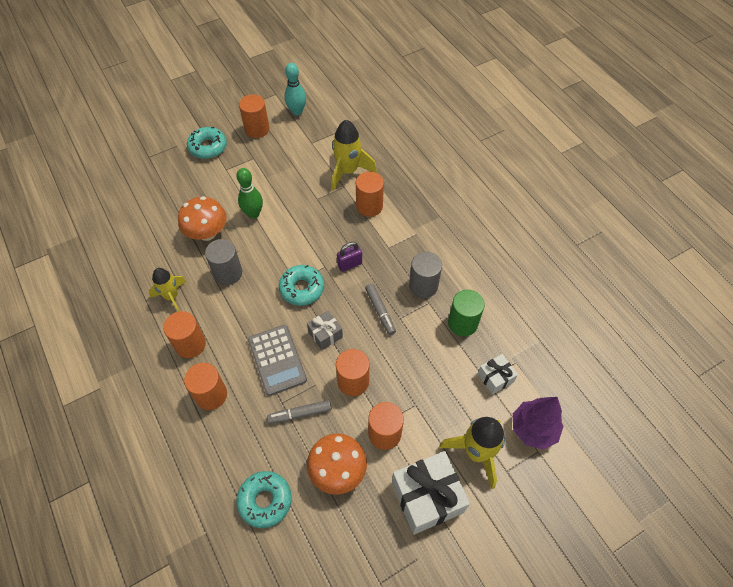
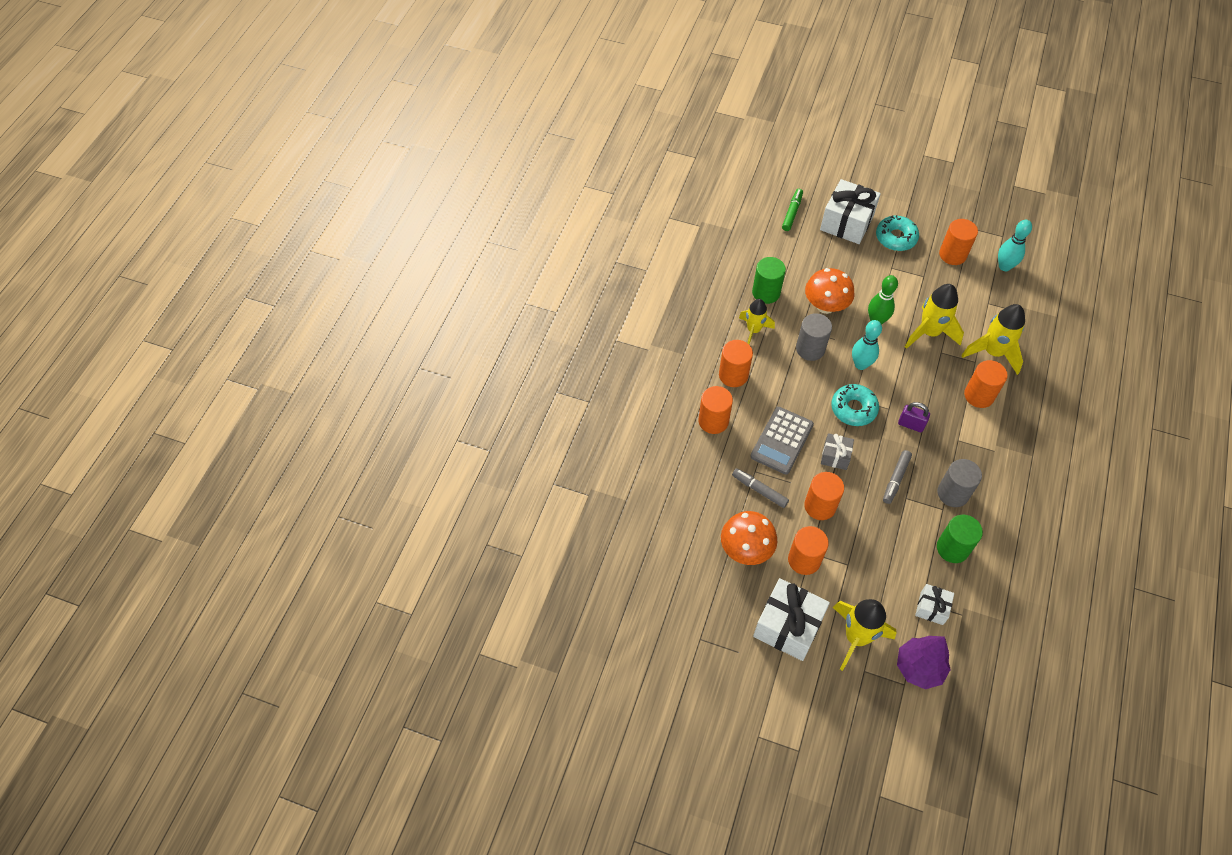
camera: 50 degrees right, 0 degrees up
(114, 187) = (792, 212): none -> green marker
(153, 260) = (766, 292): none -> green cylinder
(162, 163) = (846, 222): none -> white gift
(265, 501) = (680, 519): turquoise donut -> none
(274, 253) = (860, 364): none -> turquoise bowling pin
(296, 192) = (929, 333): none -> yellow rocket

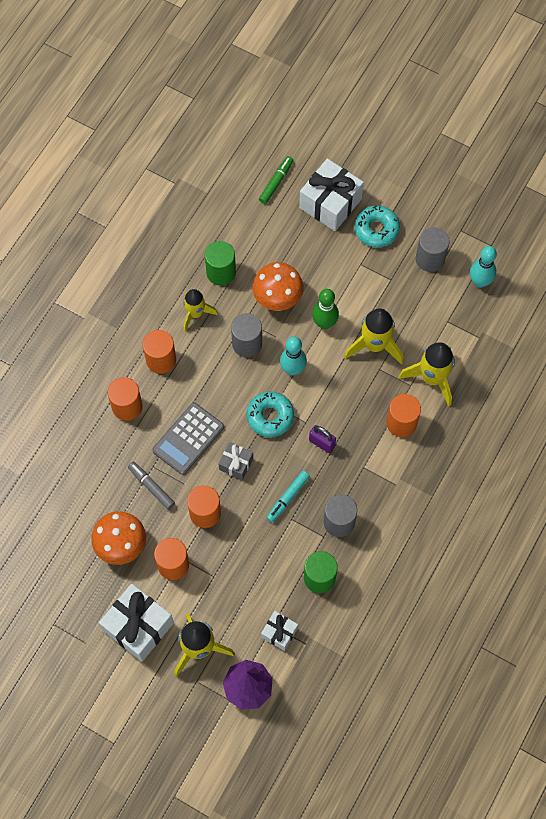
camera: 10 degrees right, 10 degrees up
(895, 479) = (288, 498): grey marker -> turquoise marker
(952, 254) = (430, 259): orange cylinder -> grey cylinder

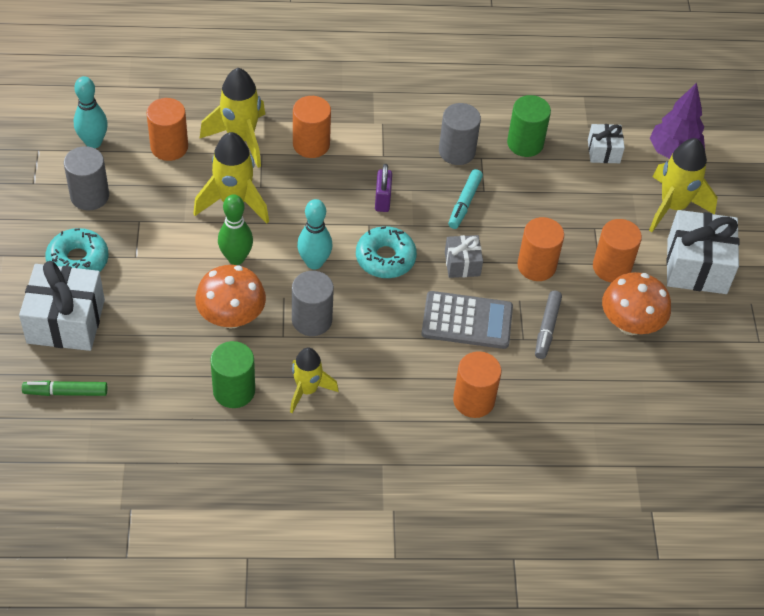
camera: 125 degrees left, 15 degrees down
(161, 360) = (391, 396): orange cylinder -> orange cylinder (169, 147)
(288, 498) = (464, 203): turquoise marker -> turquoise marker turned 105 degrees clockwise

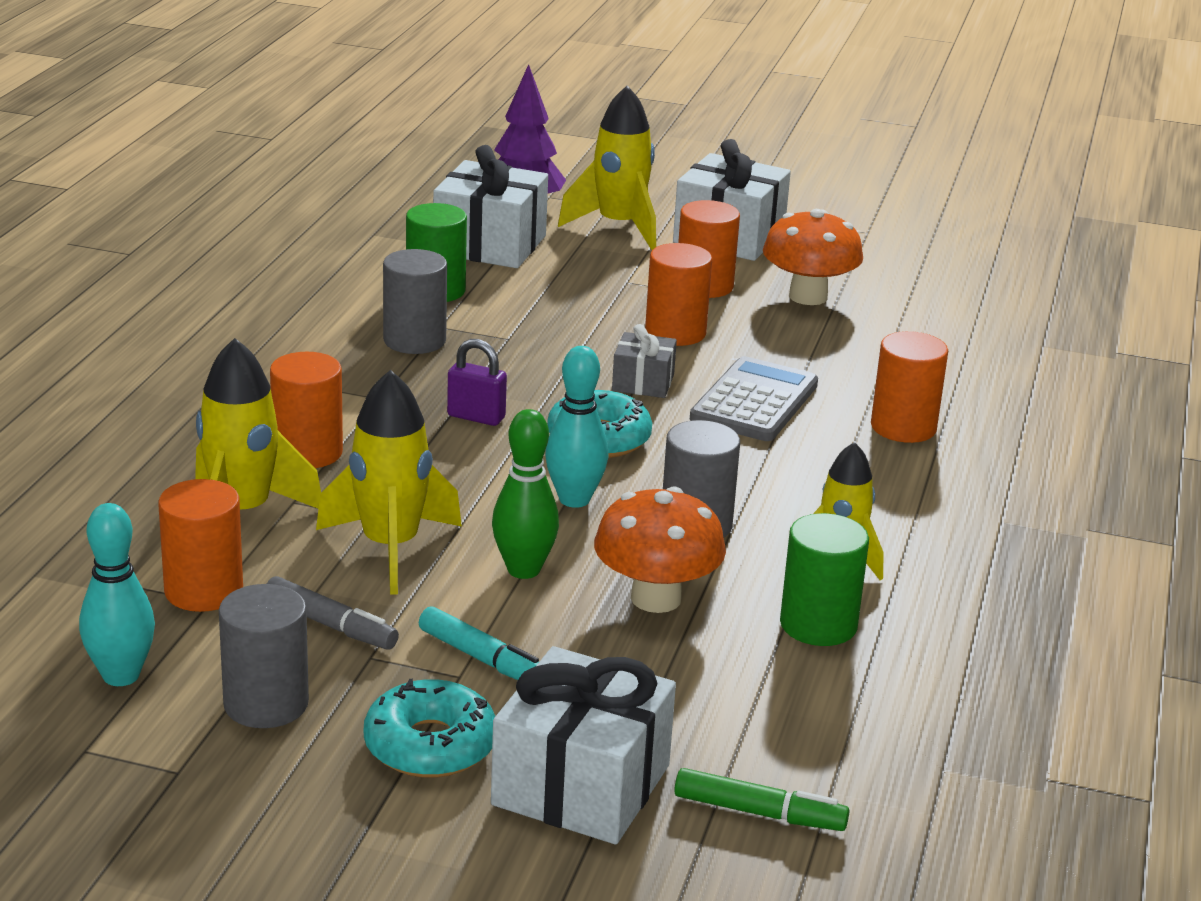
camera: 70 degrees left, 25 degrees down
(66, 392) = (759, 813): green marker -> green marker turned 90 degrees counterclockwise
(464, 203) = (524, 356): turquoise marker -> turquoise marker (483, 659)
(547, 328) = (792, 350): grey marker -> grey marker (330, 625)
(603, 151) = (490, 245): white gift -> white gift, size x1.89

